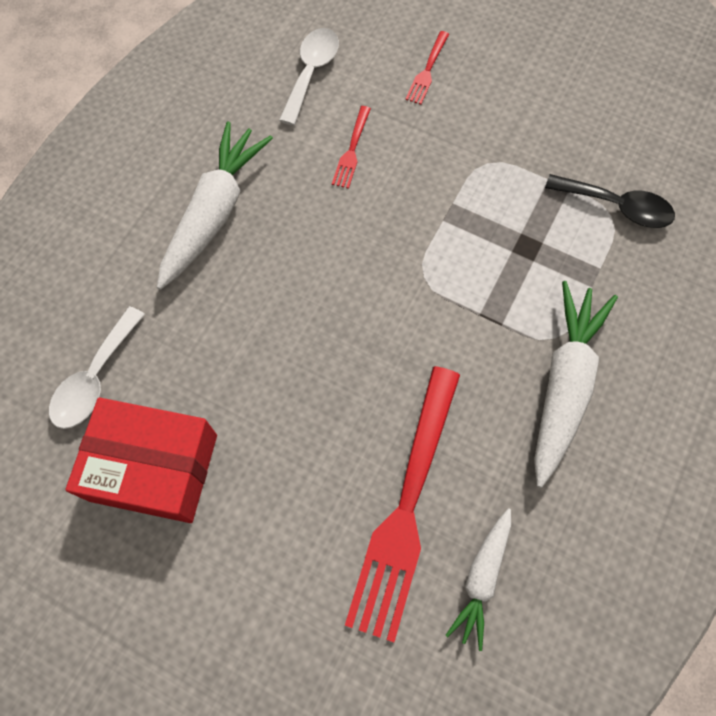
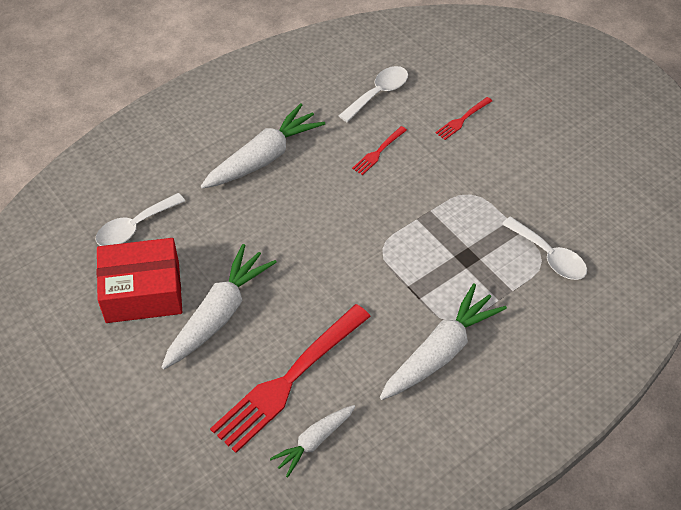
camera: 25 degrees right, 15 degrees down
(154, 467) = (143, 292): red box -> red box turned 45 degrees counterclockwise
(270, 454) = (219, 314): none -> white carrot
(616, 207) = (549, 256): black spoon -> white spoon

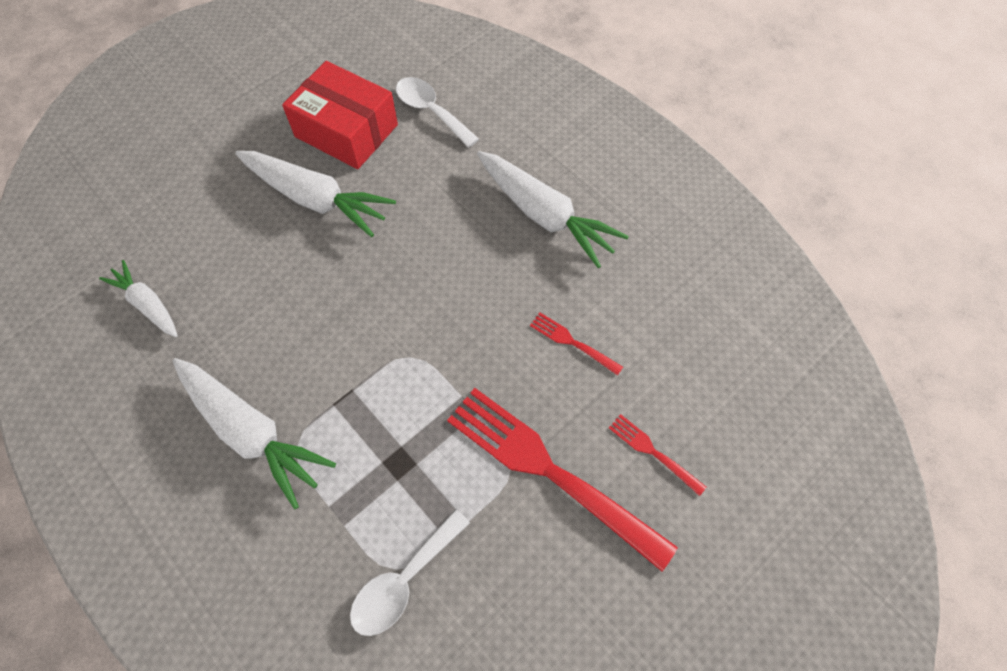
camera: 85 degrees right, 10 degrees up
(143, 292) = (346, 130): red box -> red box turned 45 degrees counterclockwise
(289, 380) = (227, 273): red fork -> red fork (550, 471)
(378, 93) = (682, 336): white spoon -> none

